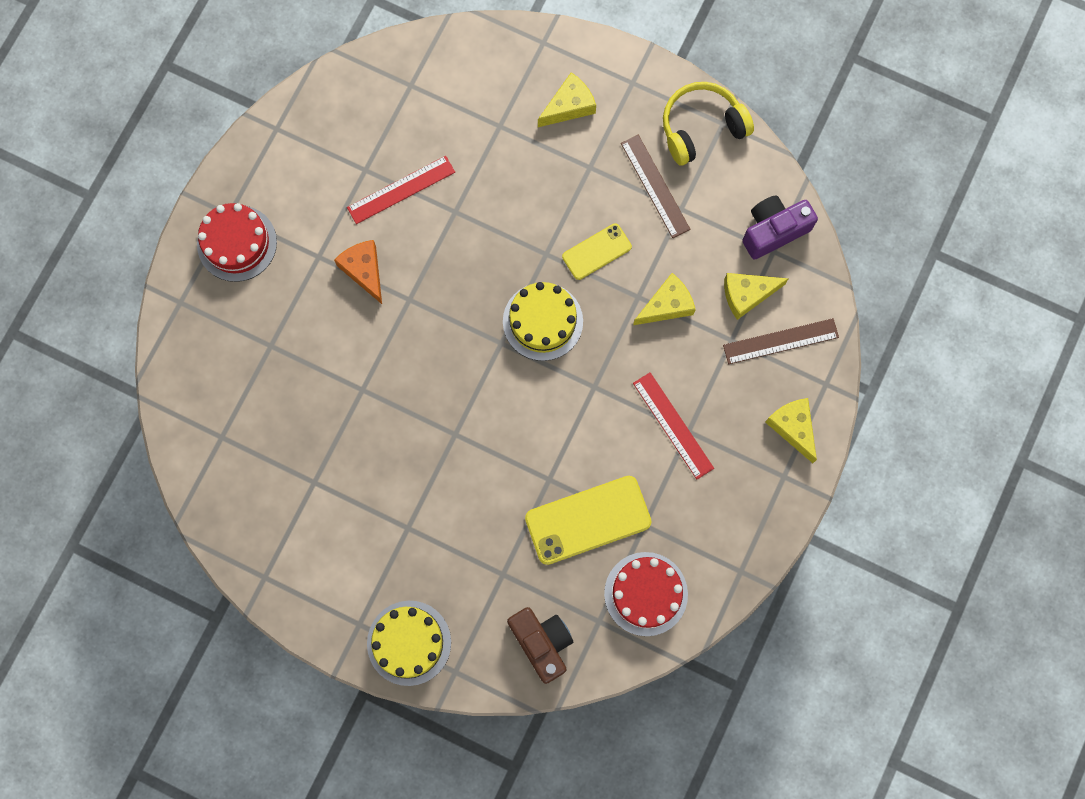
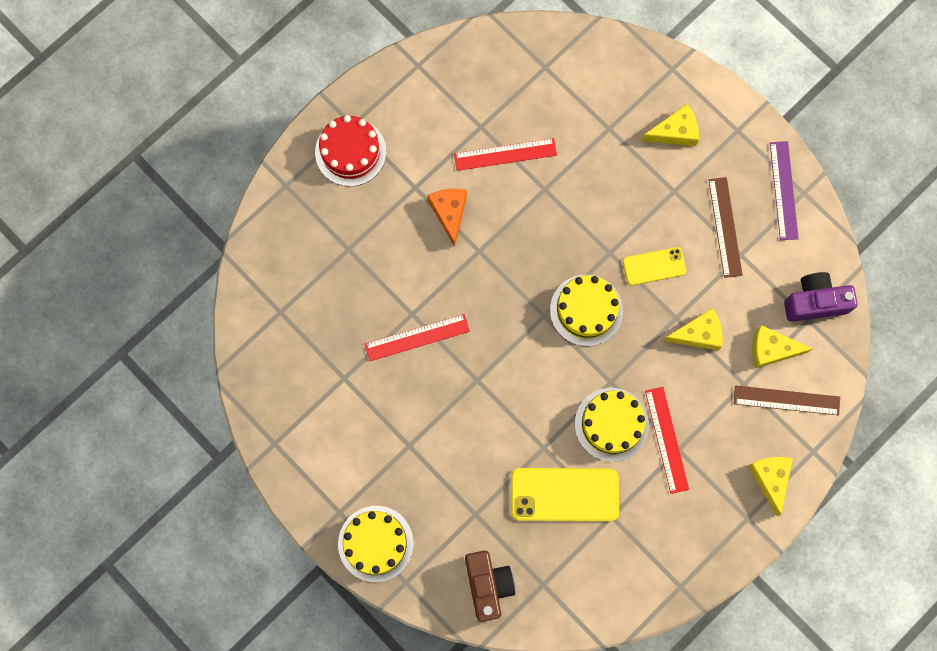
camera: 20 degrees right, 0 degrees up
(376, 412) = (417, 337): none -> red ruler
(611, 430) = (611, 424): none -> yellow cake
(646, 594) = (591, 576): red cake -> none
(701, 128) = (784, 190): yellow headphones -> purple ruler

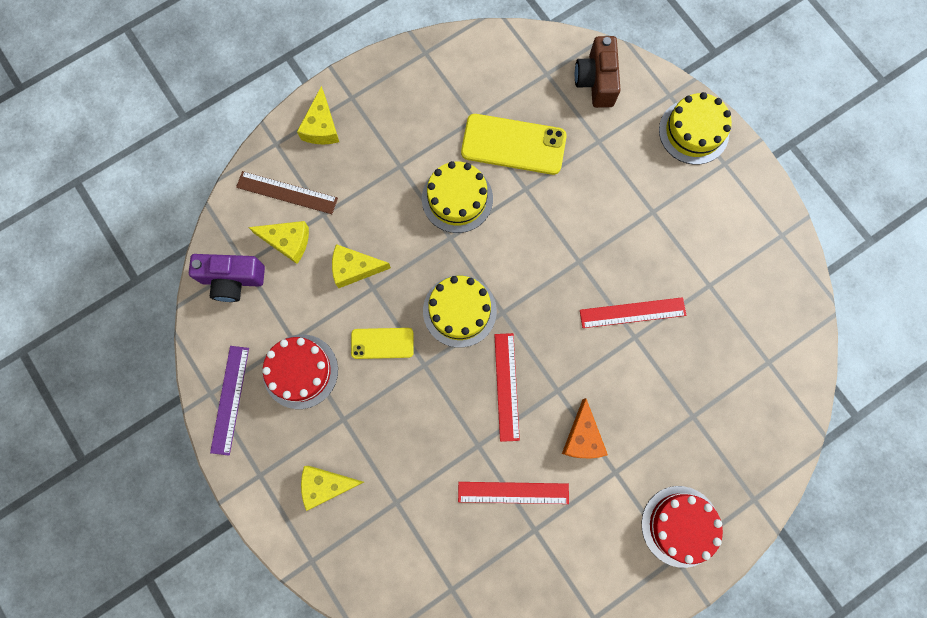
camera: 170 degrees left, 0 degrees up
(667, 439) = (408, 176): red ruler -> red ruler (506, 386)
(725, 227) = (300, 371): brown ruler -> red cake

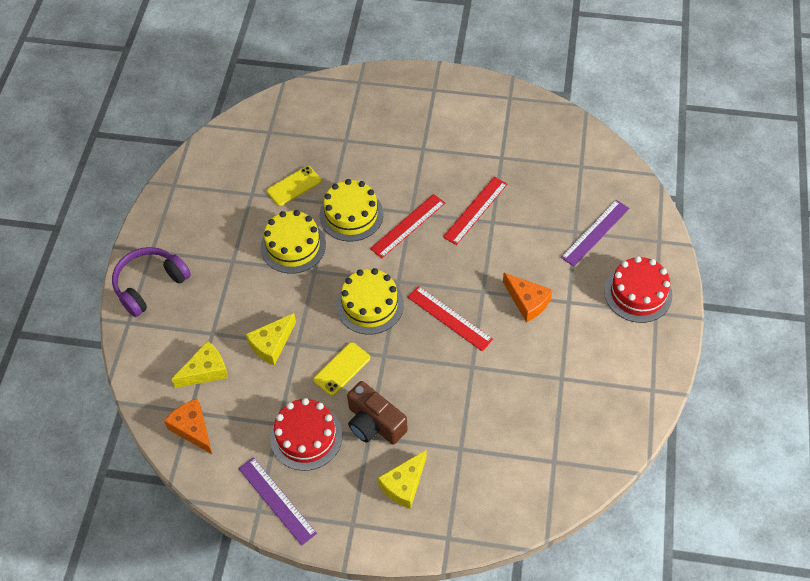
camera: 45 degrees left, 20 degrees down
(232, 280) = (192, 428): purple camera -> orange cheese
(287, 193) = (171, 343): brown ruler -> none
(321, 127) = (150, 285): yellow cheese -> purple headphones
(513, 144) = (294, 186): yellow phone -> yellow phone, size x0.58
(513, 492) = (524, 371): red ruler -> red ruler (408, 225)
(596, 81) = (305, 111): brown camera -> brown camera (374, 423)
(693, 131) = (396, 88): yellow cake -> yellow cake (351, 215)
(708, 435) = (595, 232): none -> purple ruler

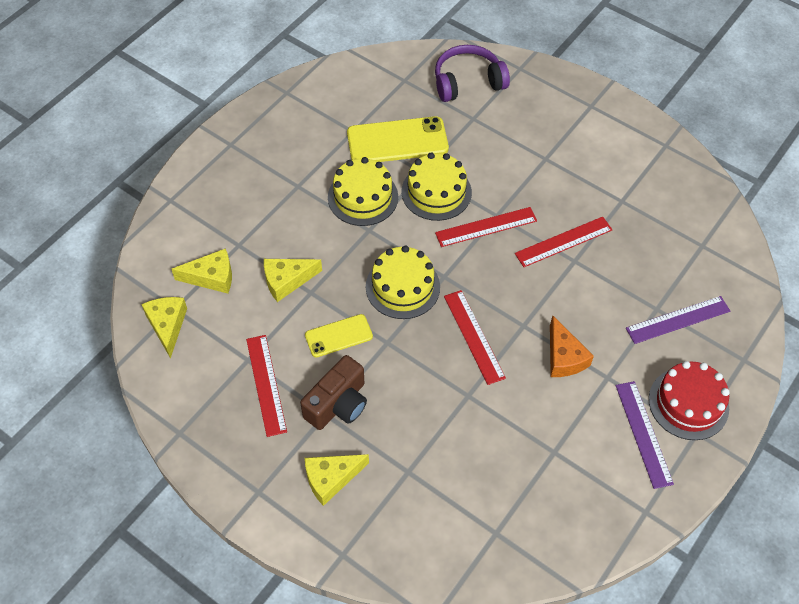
camera: 25 degrees right, 0 degrees up
(150, 285) = (210, 175): purple headphones -> purple headphones (468, 82)
(192, 428) = (167, 325): orange cheese -> yellow cheese
(277, 500) = (202, 432): purple ruler -> purple ruler (643, 433)
(294, 186) = (397, 141): yellow phone -> yellow phone, size x1.72
(306, 436) = (266, 384): red cake -> red ruler
(374, 423) = (338, 404): brown camera -> brown camera turned 120 degrees counterclockwise

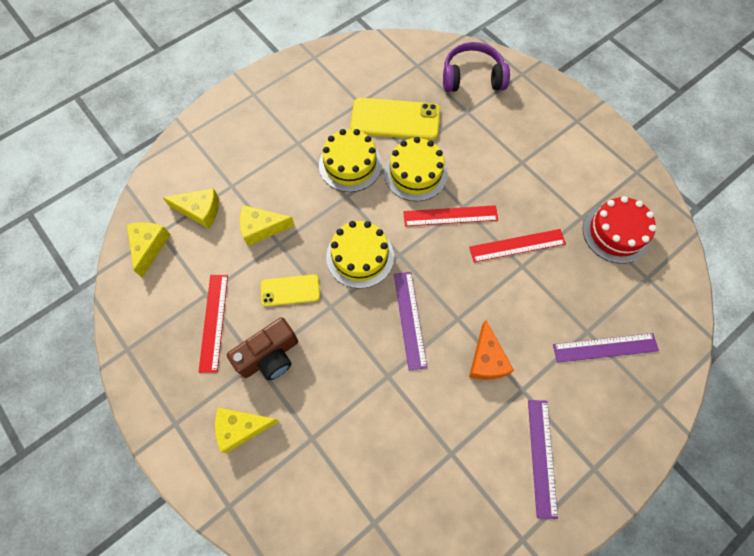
camera: 15 degrees right, 10 degrees up
(474, 336) = (409, 319): red ruler -> purple ruler
(688, 403) = (593, 436): red cake -> red cake (616, 233)

